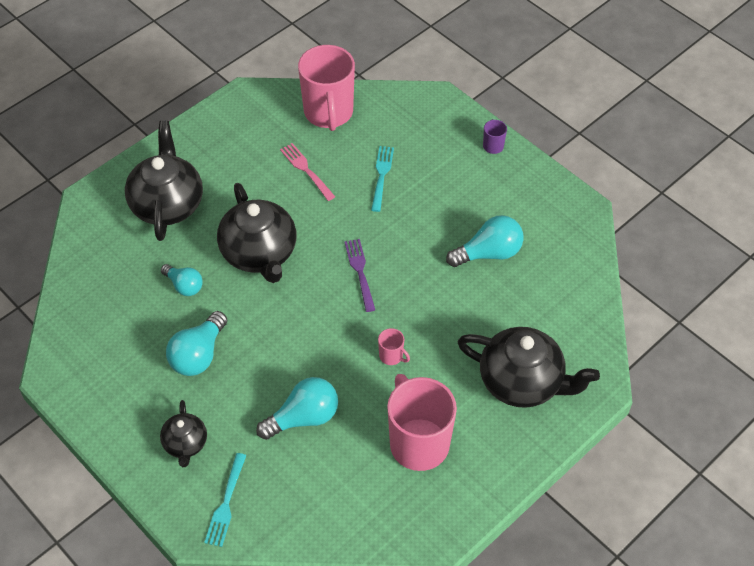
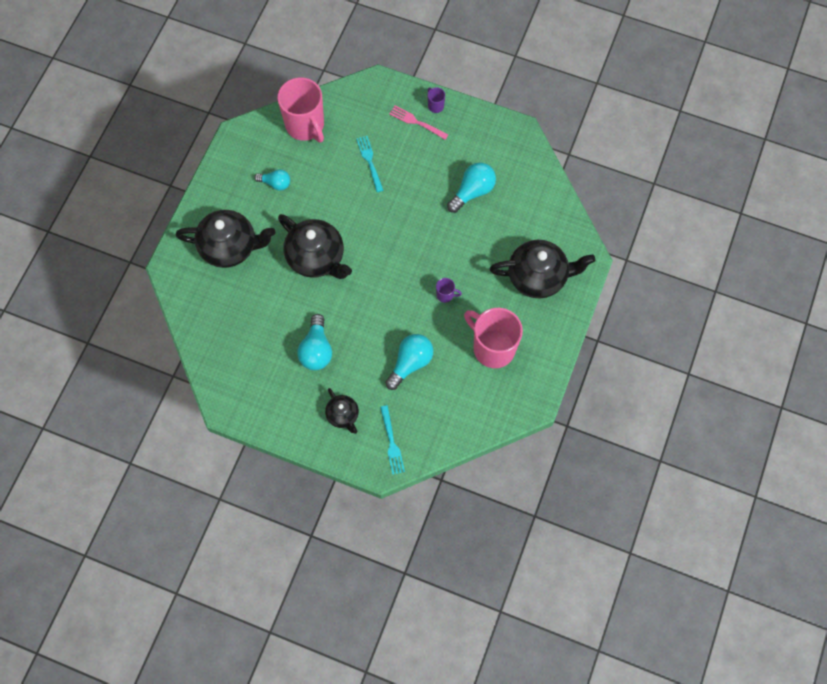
camera: 25 degrees left, 15 degrees up
(167, 204) = (229, 247): black teapot -> black teapot turned 120 degrees clockwise
(184, 286) = (277, 304): turquoise light bulb -> turquoise light bulb (275, 183)
(306, 170) = (314, 179): pink fork -> pink fork (416, 122)
(360, 272) = (393, 242): purple fork -> none
(391, 356) = (445, 295): pink mug -> purple mug

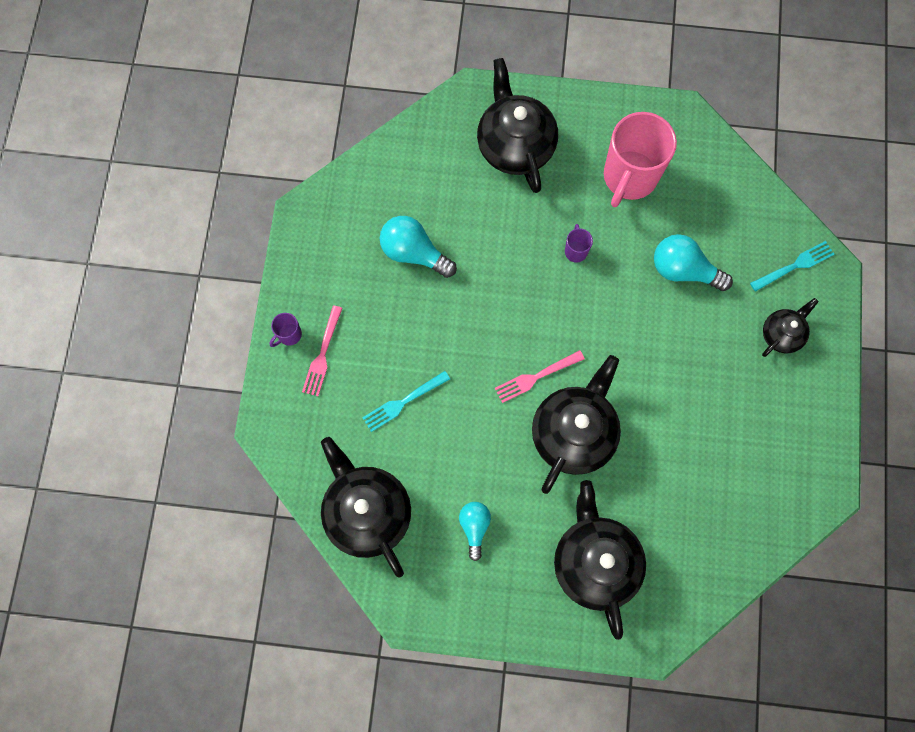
camera: 105 degrees left, 5 degrees up
(305, 126) = (367, 512): pink mug -> black teapot
(316, 350) = (706, 393): turquoise light bulb -> none
(362, 245) = (536, 377): none -> pink fork

